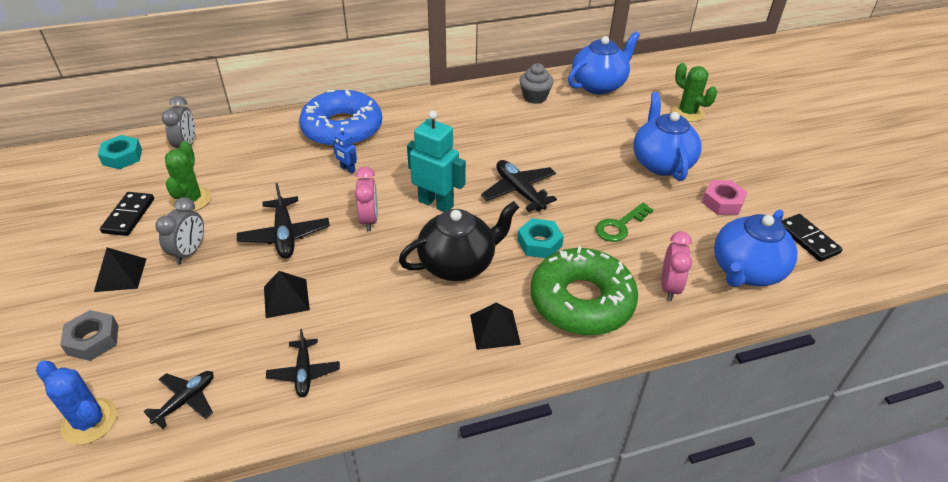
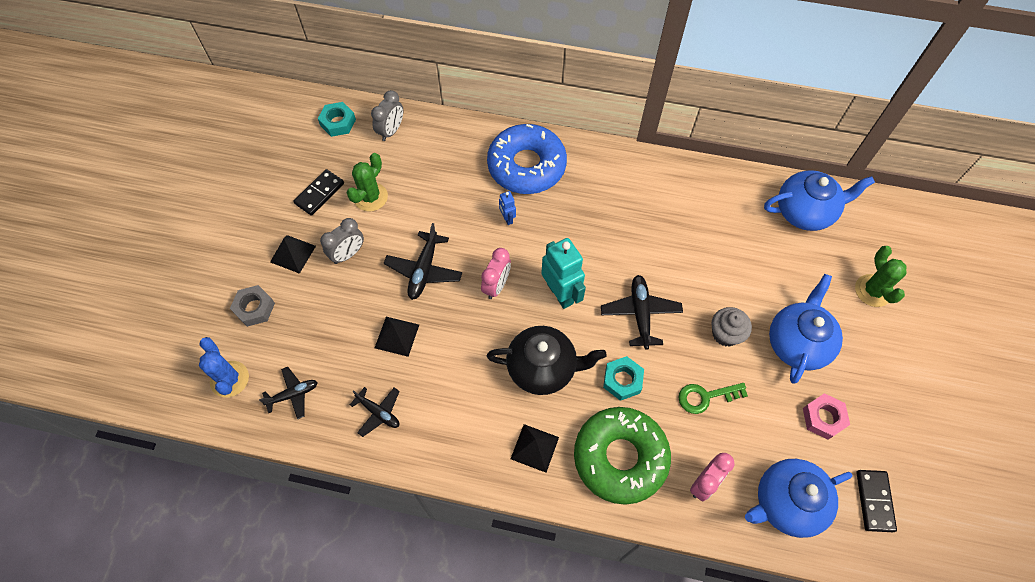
camera: 30 degrees right, 20 degrees up
(304, 372) = (378, 412): black plane -> black plane turned 75 degrees counterclockwise
(535, 97) = (728, 201): grey cupcake -> grey cupcake (725, 334)

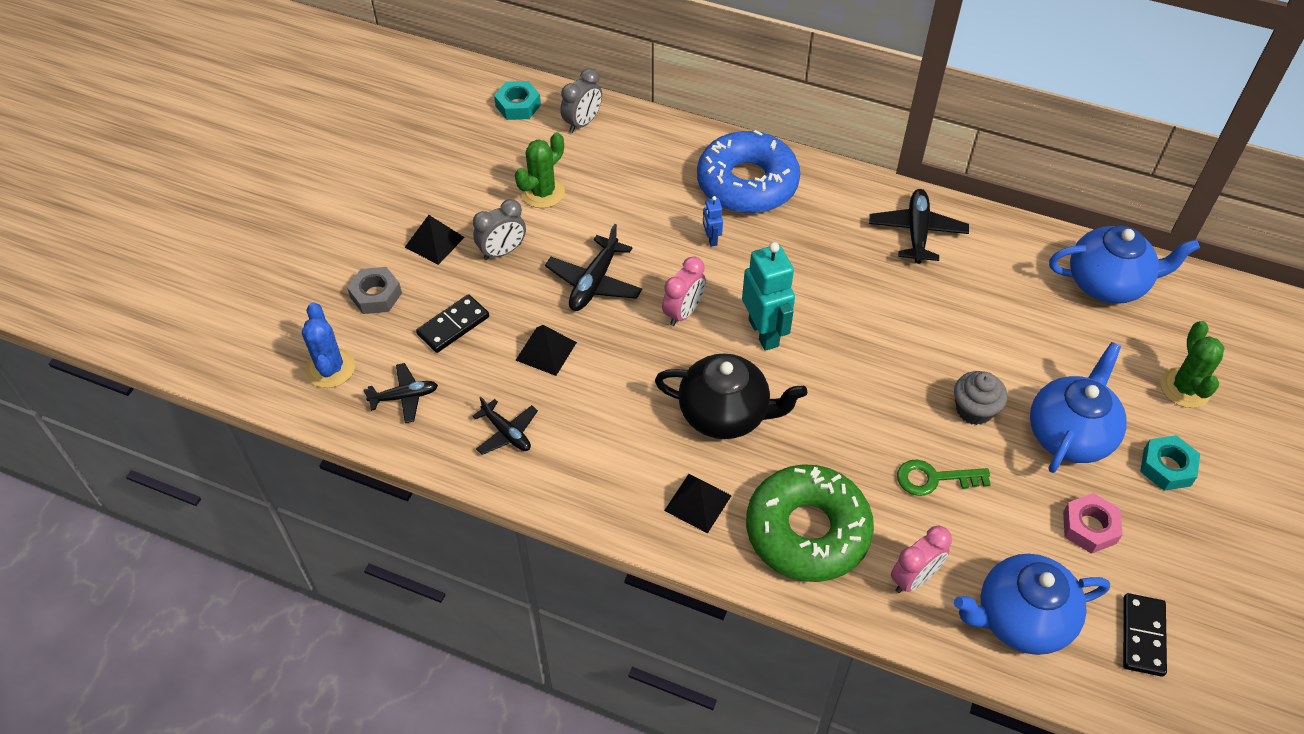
camera: 10 degrees right, 10 degrees down
(319, 193) = (480, 180): black domino -> black domino (453, 326)
(622, 380) = (827, 443): turquoise nut -> turquoise nut (1166, 467)
(640, 314) = (864, 370): black plane -> black plane (917, 232)

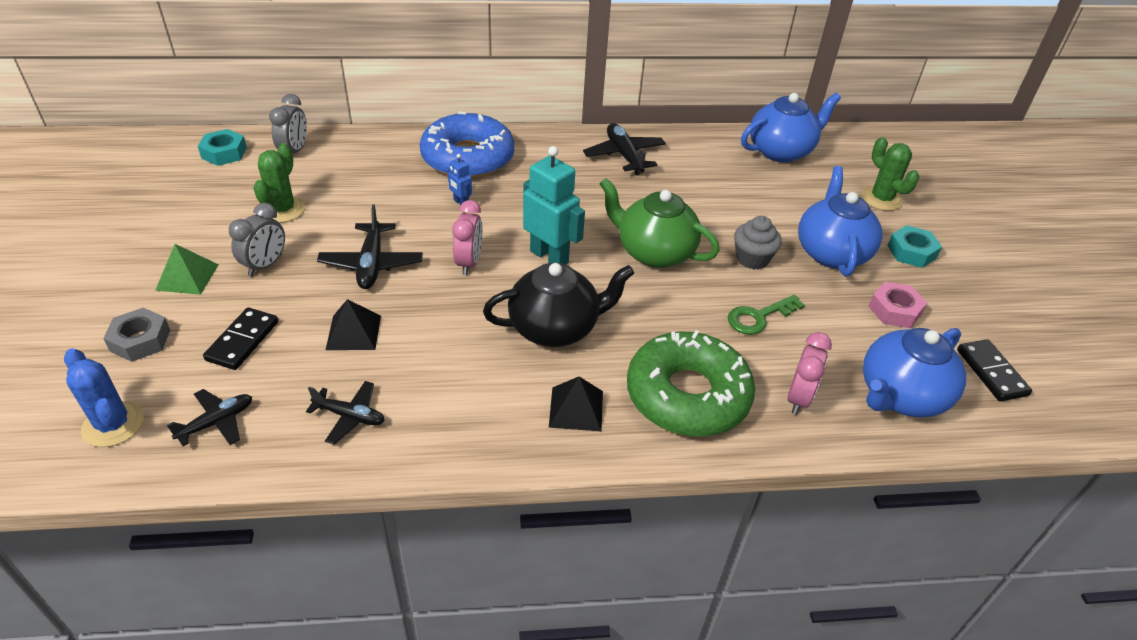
camera: 30 degrees left, 10 degrees down
(434, 242) = (187, 277): black pyramid -> green pyramid
(873, 365) = (654, 252): none -> green teapot

